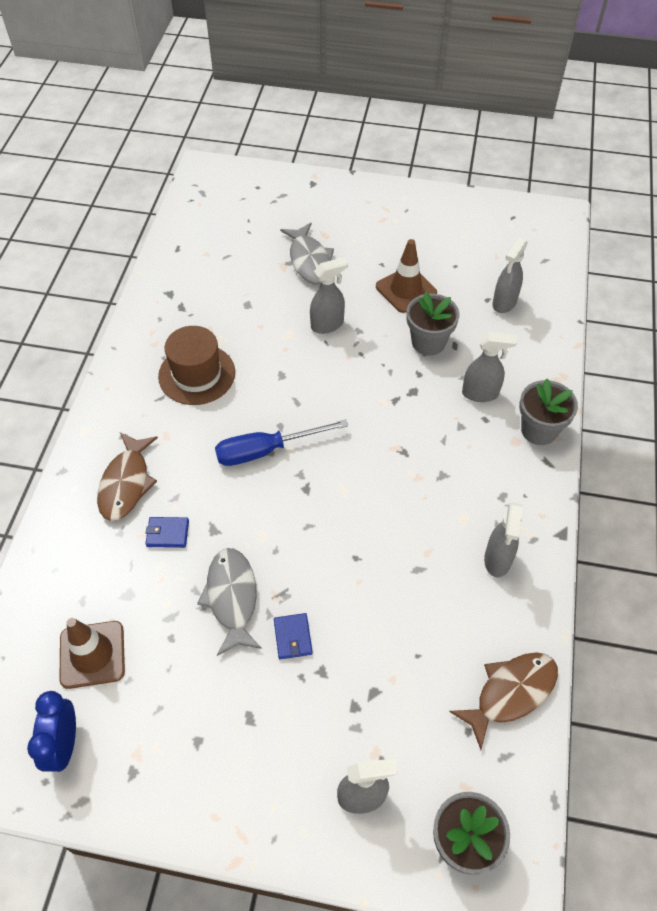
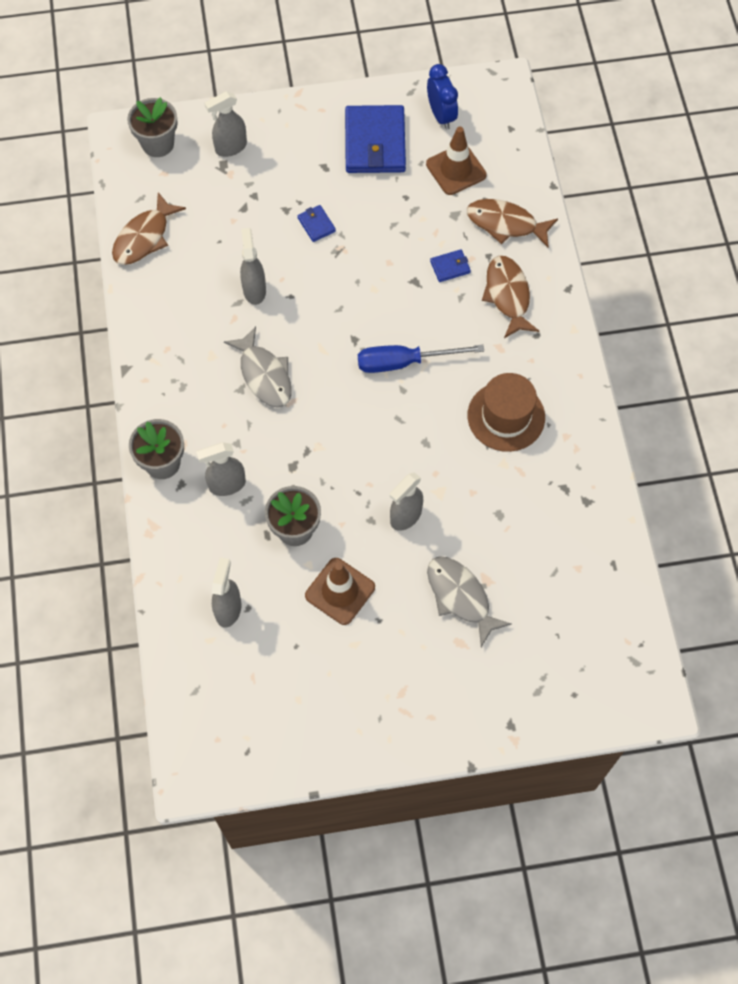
camera: 160 degrees right, 10 degrees up
(78, 563) = (505, 224): none -> brown fish
(169, 732) = (375, 143): none -> blue wallet
(232, 598) = (374, 237): grey fish -> grey fish (264, 375)
(266, 450) = (404, 362): blue screwdriver -> blue screwdriver turned 150 degrees counterclockwise
(497, 560) = (175, 330): grey spray bottle -> grey spray bottle (254, 290)

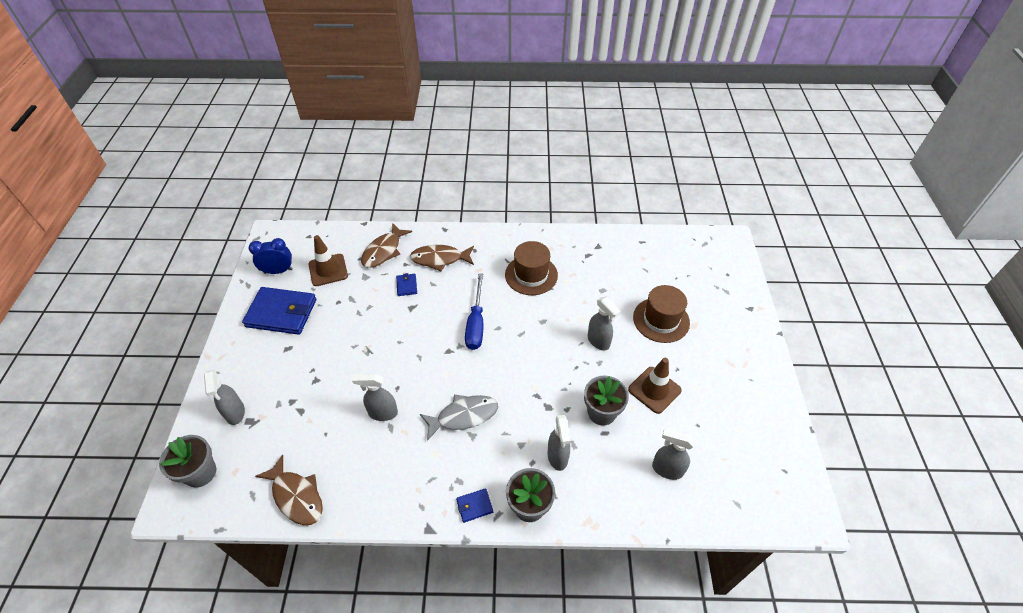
camera: 80 degrees left, 15 degrees down
(316, 225) = (338, 361): blue wallet -> blue wallet (474, 506)
(460, 597) = (661, 320): grey fish -> brown hat

